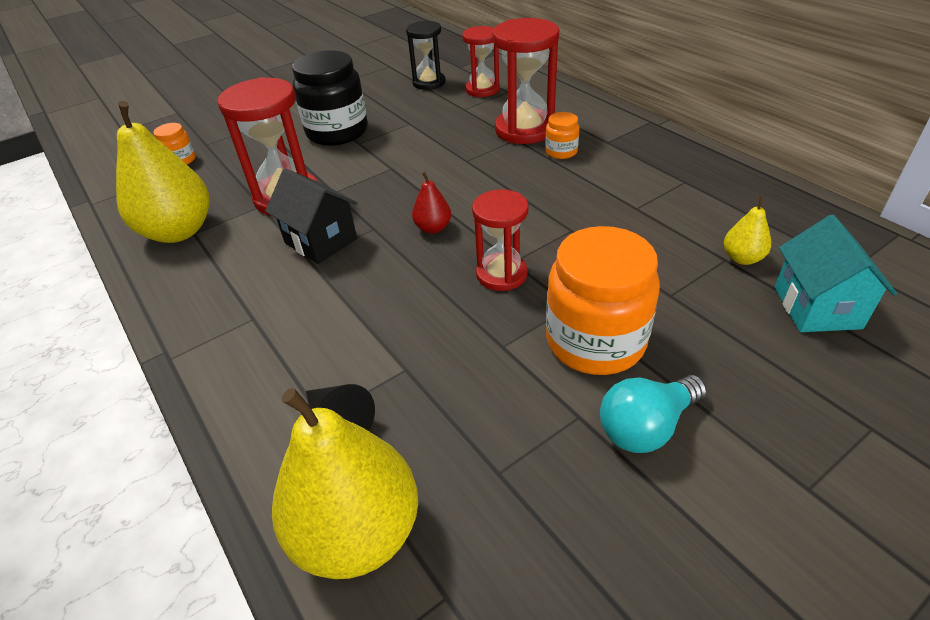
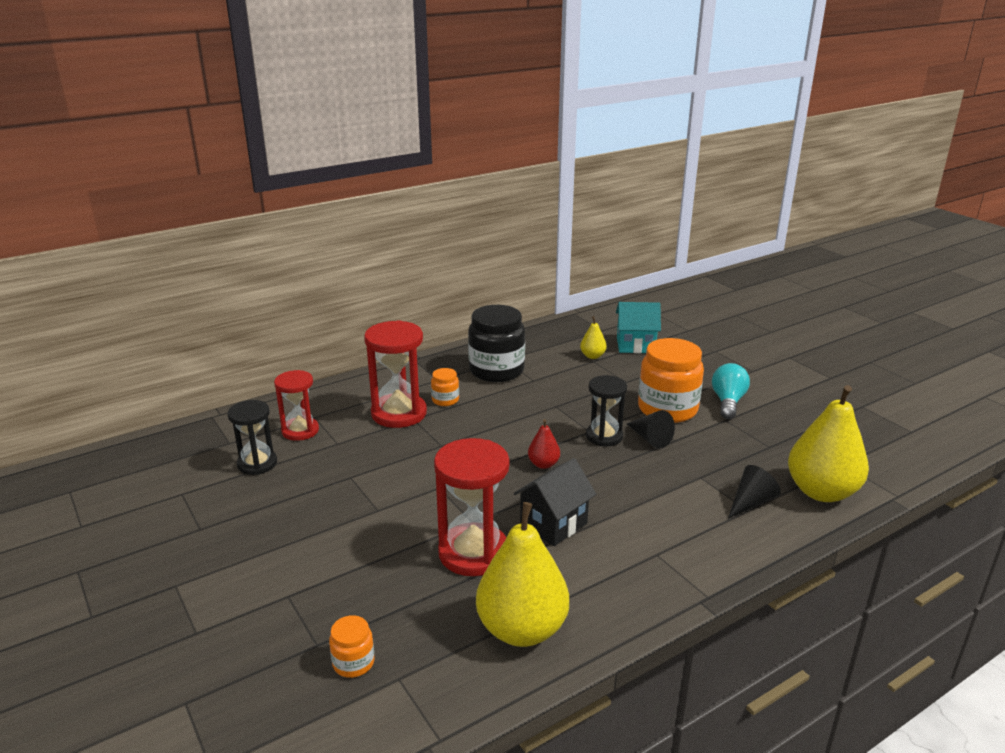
camera: 90 degrees left, 15 degrees down
(337, 132) = (344, 527): black jar -> black jar (496, 370)
(501, 274) = (604, 436): red hourglass -> black hourglass
(503, 318) = (650, 438): none -> black cone
(646, 426) = (728, 402): turquoise light bulb -> turquoise light bulb turned 135 degrees counterclockwise

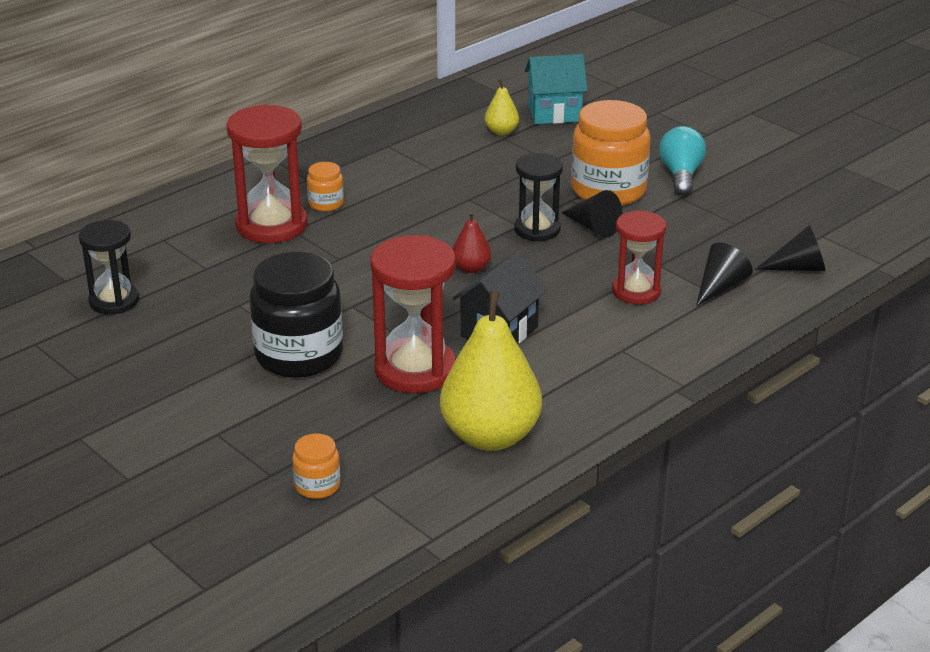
camera: 10 degrees left, 5 degrees up
(300, 431) = (152, 258): red hourglass -> red hourglass (636, 291)
(496, 370) = (381, 161): black jar -> black jar (299, 355)
(821, 492) = (798, 268): yellow pear -> black cone

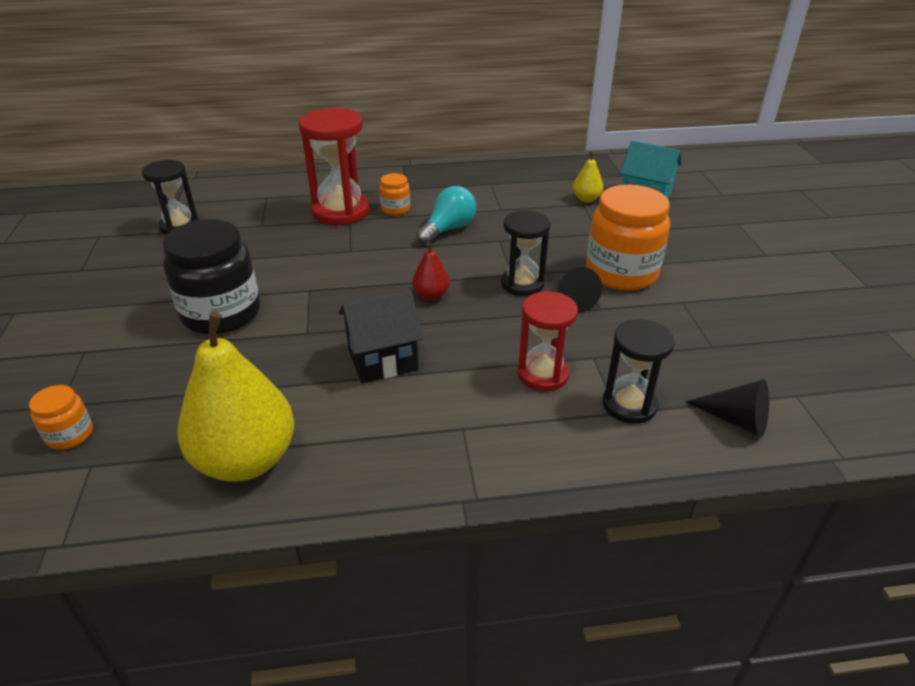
camera: 35 degrees right, 5 degrees up
(415, 370) = (278, 364): red hourglass -> none
(681, 175) = (703, 282): turquoise light bulb -> turquoise light bulb (448, 229)
(720, 287) = (629, 405): black cone -> black hourglass

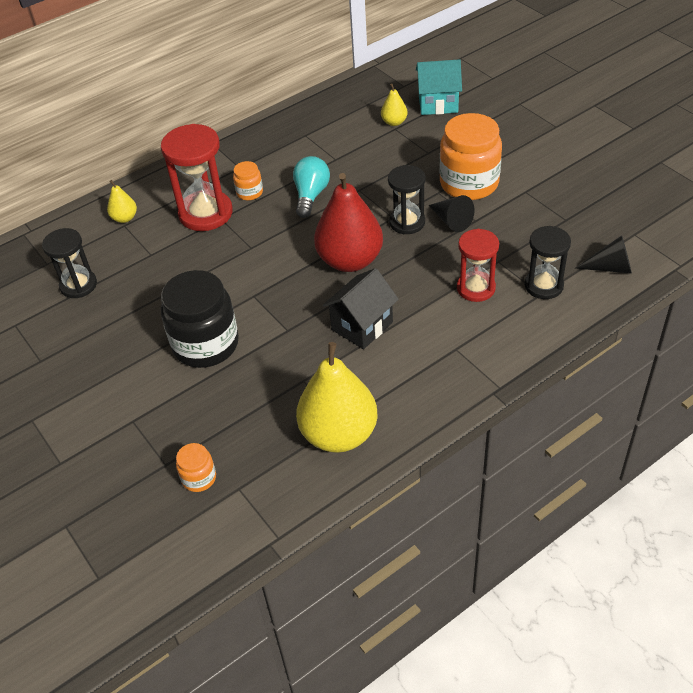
camera: 25 degrees left, 10 degrees up
(272, 192) = (125, 218): none -> yellow pear
(431, 295) = (350, 260): red pear -> red pear, size x2.19

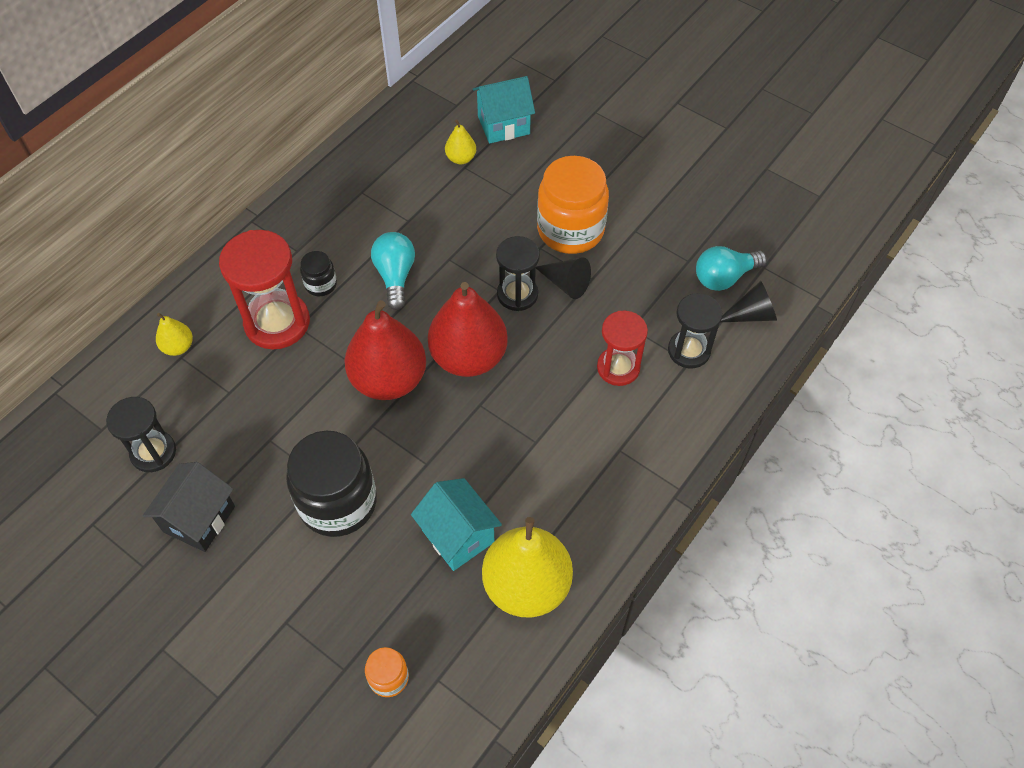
camera: 20 degrees left, 10 degrees up
(249, 192) = (321, 284): orange jar -> black jar
(279, 266) = (389, 380): none -> red pear
(294, 386) = (458, 536): none -> turquoise house
(362, 326) = (509, 441): black house -> black house (199, 519)
(594, 236) = (724, 277): none -> turquoise light bulb

